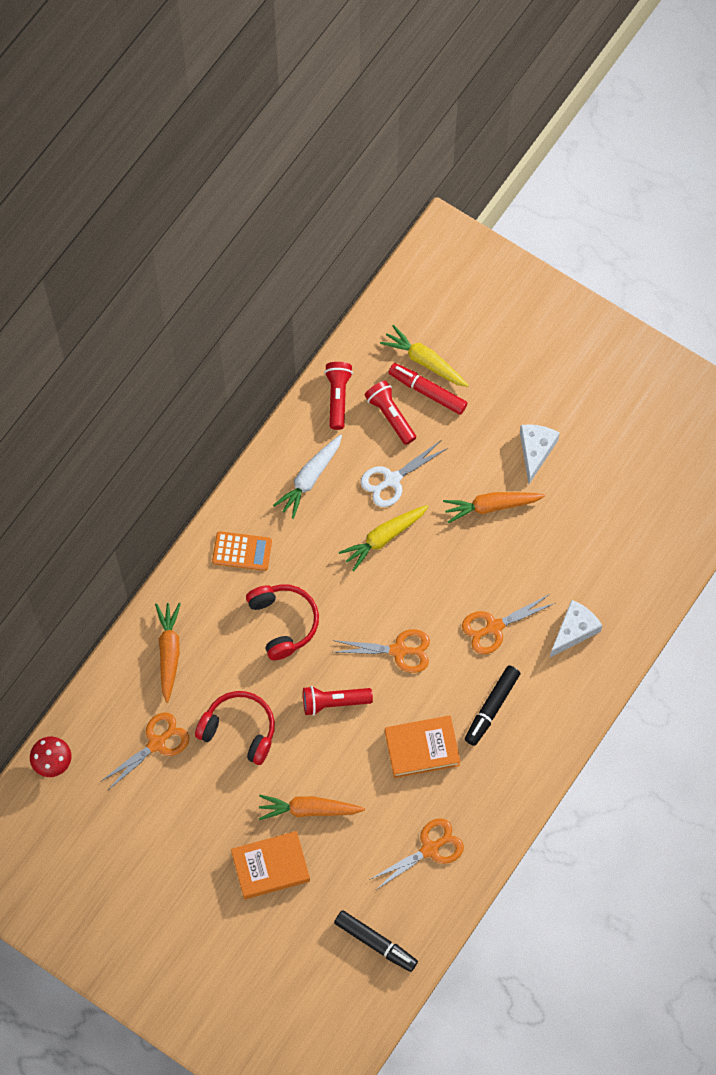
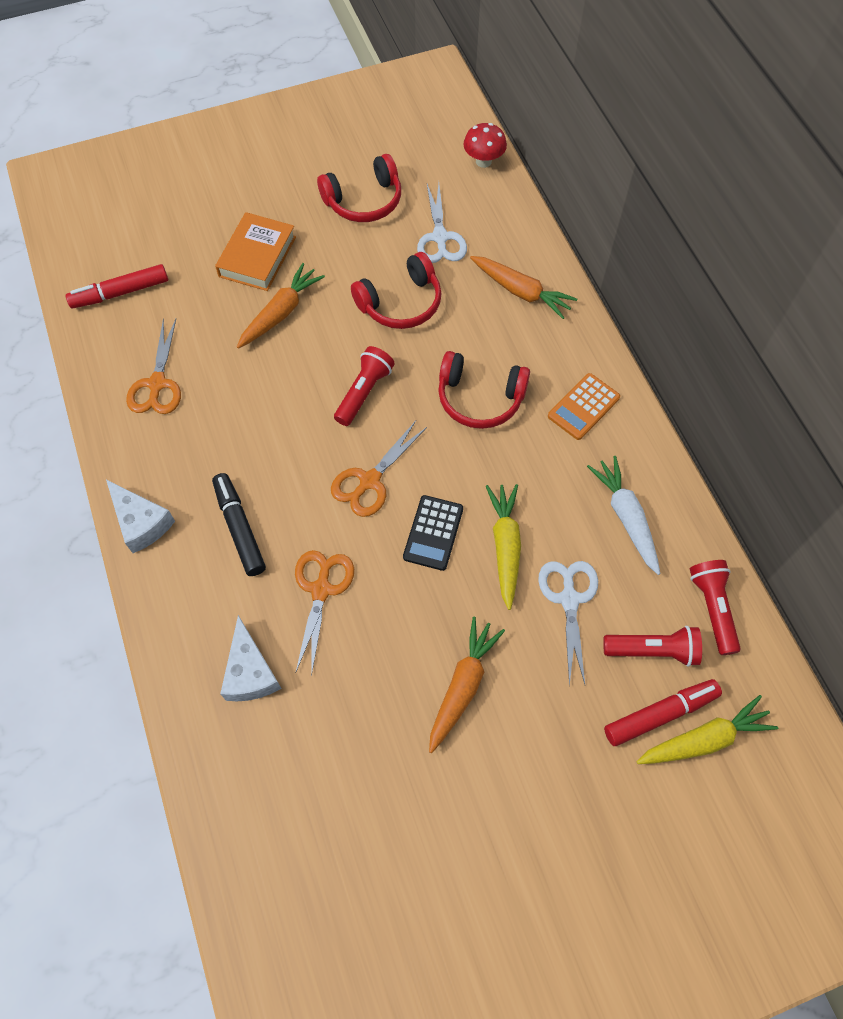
camera: 125 degrees right, 5 degrees down
(156, 743) = (440, 237): orange scissors -> white scissors
(159, 826) = (364, 201): none -> red headphones
(338, 397) = (712, 608): red flashlight -> red flashlight turned 135 degrees counterclockwise
(375, 942) = (120, 293): black marker -> red marker
(406, 586) = (433, 533): none -> black calculator
(422, 748) = (255, 438): orange book -> none
(535, 451) = (498, 790): white cheese -> white cheese (141, 522)

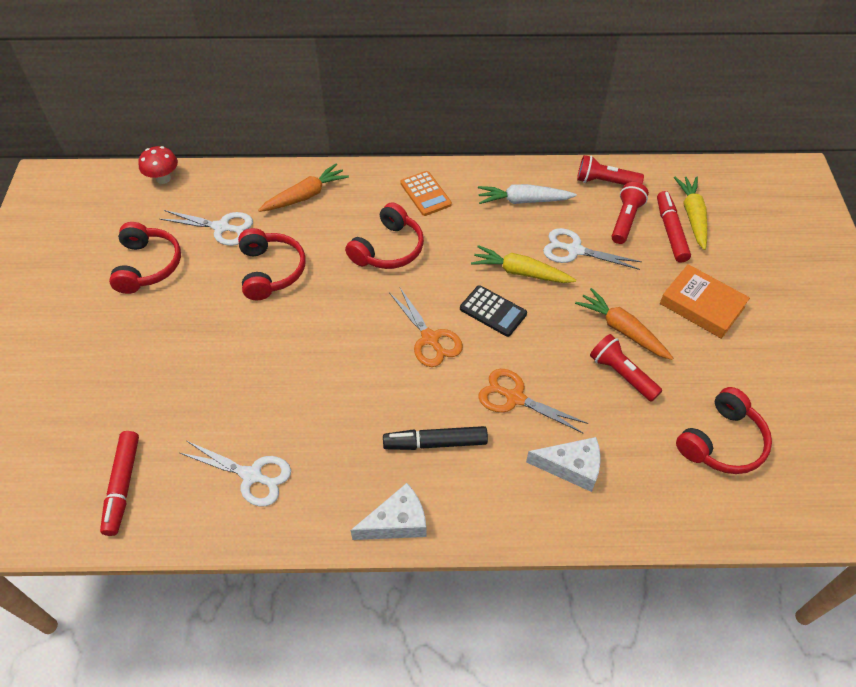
camera: 70 degrees left, 10 degrees down
(157, 384) = (252, 476): orange scissors -> white scissors
(257, 256) = (155, 359): orange book -> orange book (701, 305)
(281, 312) = (229, 357): orange carrot -> none
(336, 839) = (722, 442): none -> red headphones
(364, 392) = (344, 319): red flashlight -> red flashlight (621, 374)

